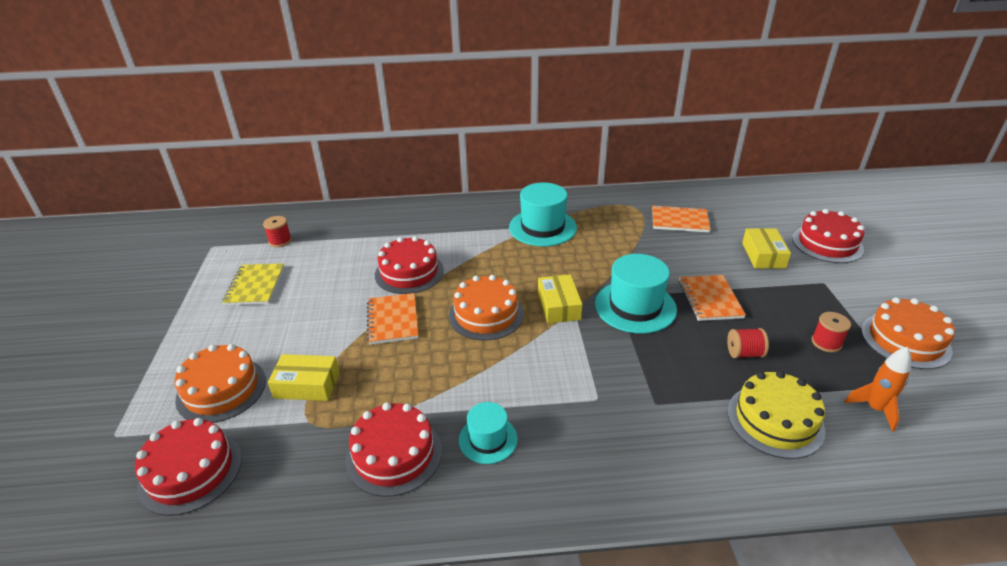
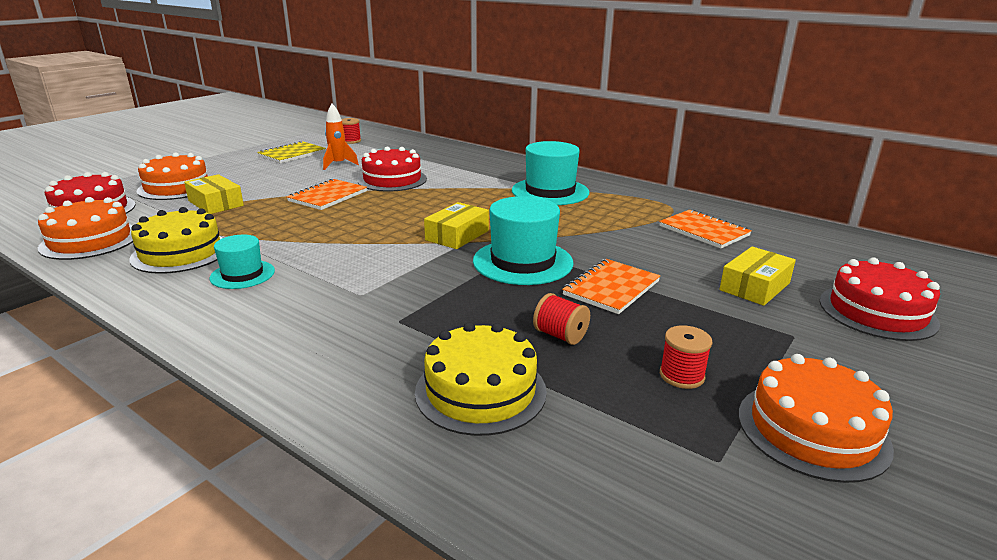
camera: 40 degrees right, 10 degrees down
(394, 454) = (181, 253): red cake -> yellow cake
(486, 314) = (392, 218): orange cake -> orange cake (90, 240)
(875, 409) = (621, 452): orange rocket -> orange rocket (338, 164)

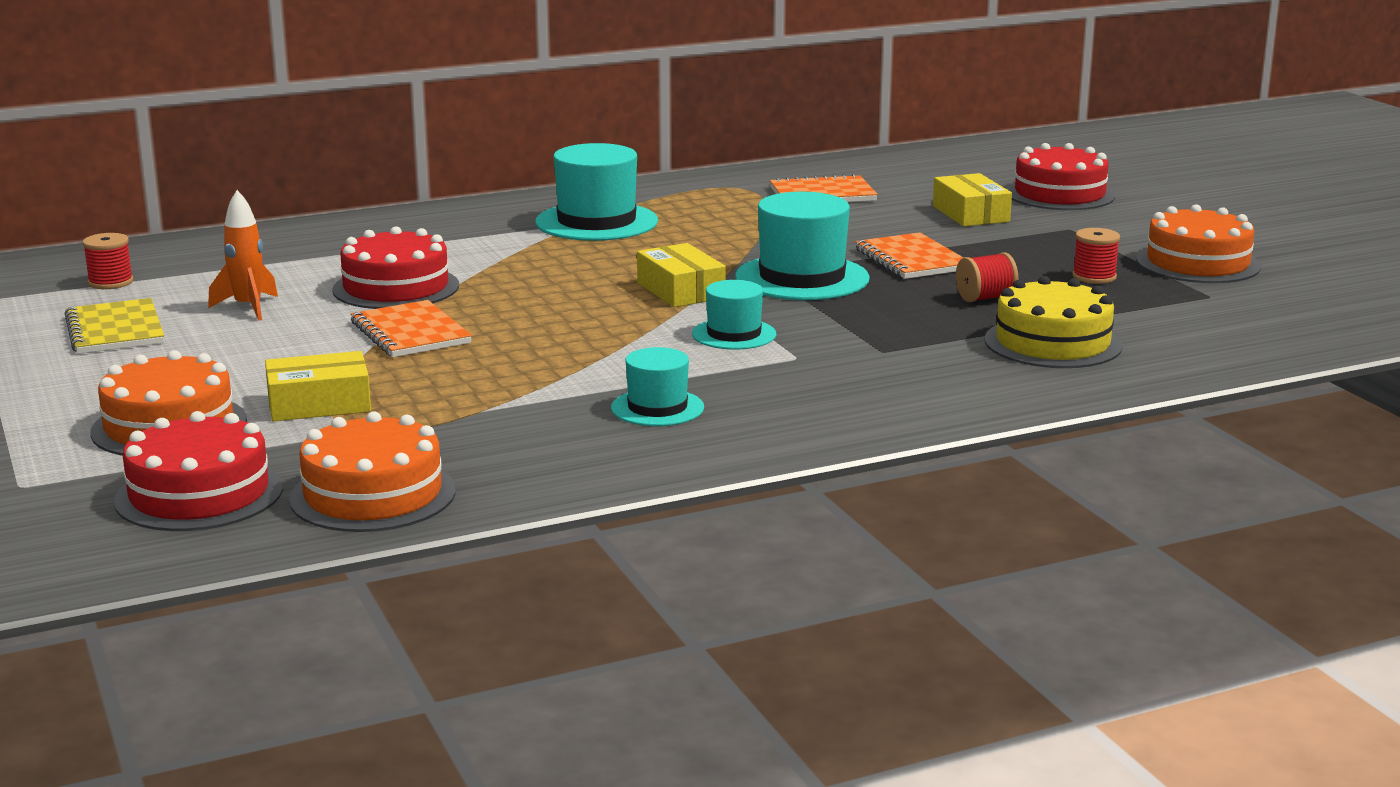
camera: 60 degrees left, 5 degrees down
(181, 253) = (522, 437): yellow cake -> none
(391, 266) = (734, 334): none -> turquoise hat

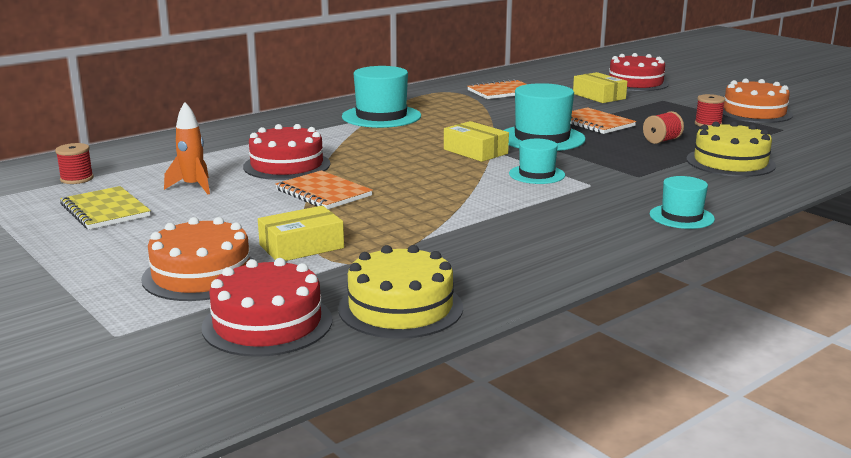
camera: 15 degrees left, 0 degrees up
(373, 495) = (400, 307): orange cake -> yellow cake
(657, 408) = (537, 225): turquoise hat -> turquoise hat (681, 217)

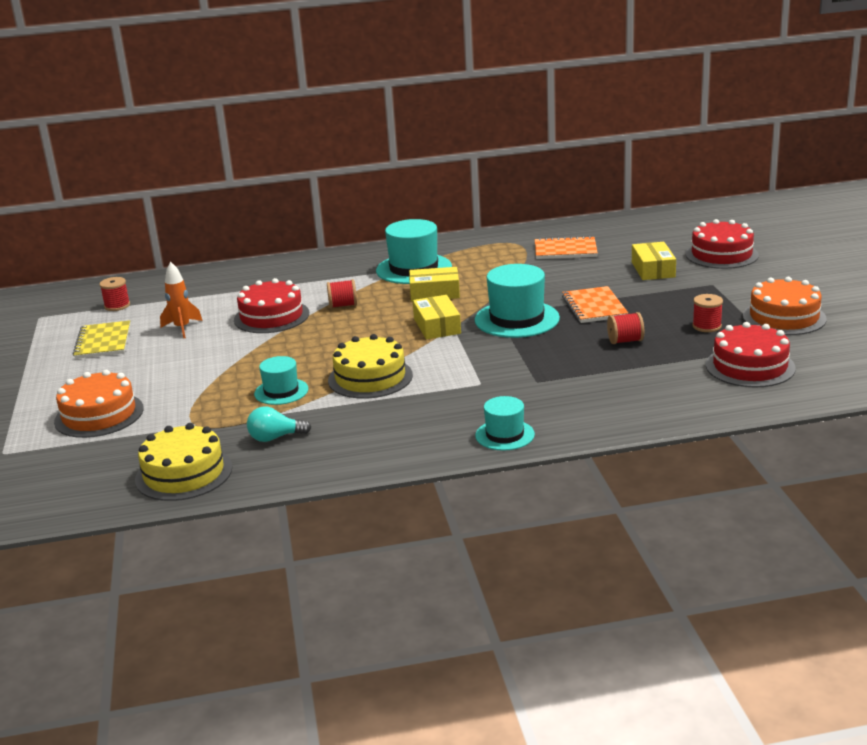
camera: 30 degrees right, 5 degrees up
(267, 323) = (92, 466): red cake -> red cake (750, 366)
(301, 246) = (186, 403): yellow box -> yellow box (434, 293)
(323, 193) = (263, 352): orange notebook -> none
(352, 148) = (343, 305): none -> red spool
(456, 257) = (275, 438): none -> turquoise light bulb
(537, 174) = (451, 363): turquoise hat -> turquoise hat (281, 391)
(730, 162) = (649, 380): yellow cake -> yellow cake (370, 378)

